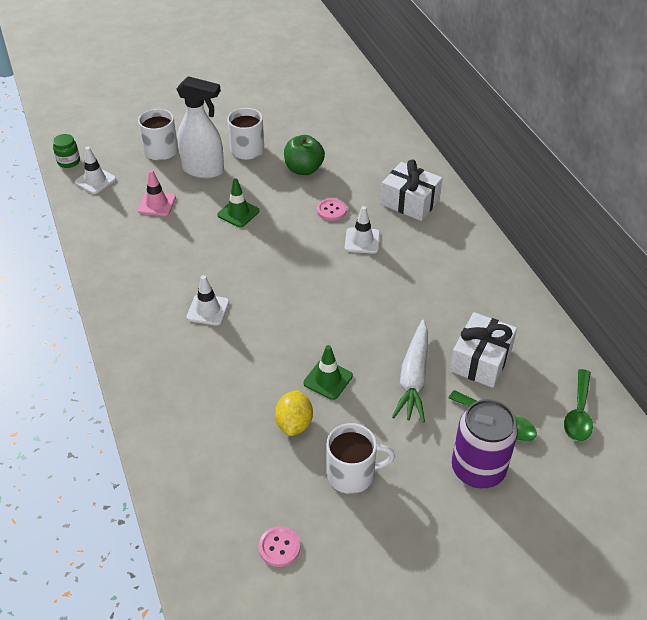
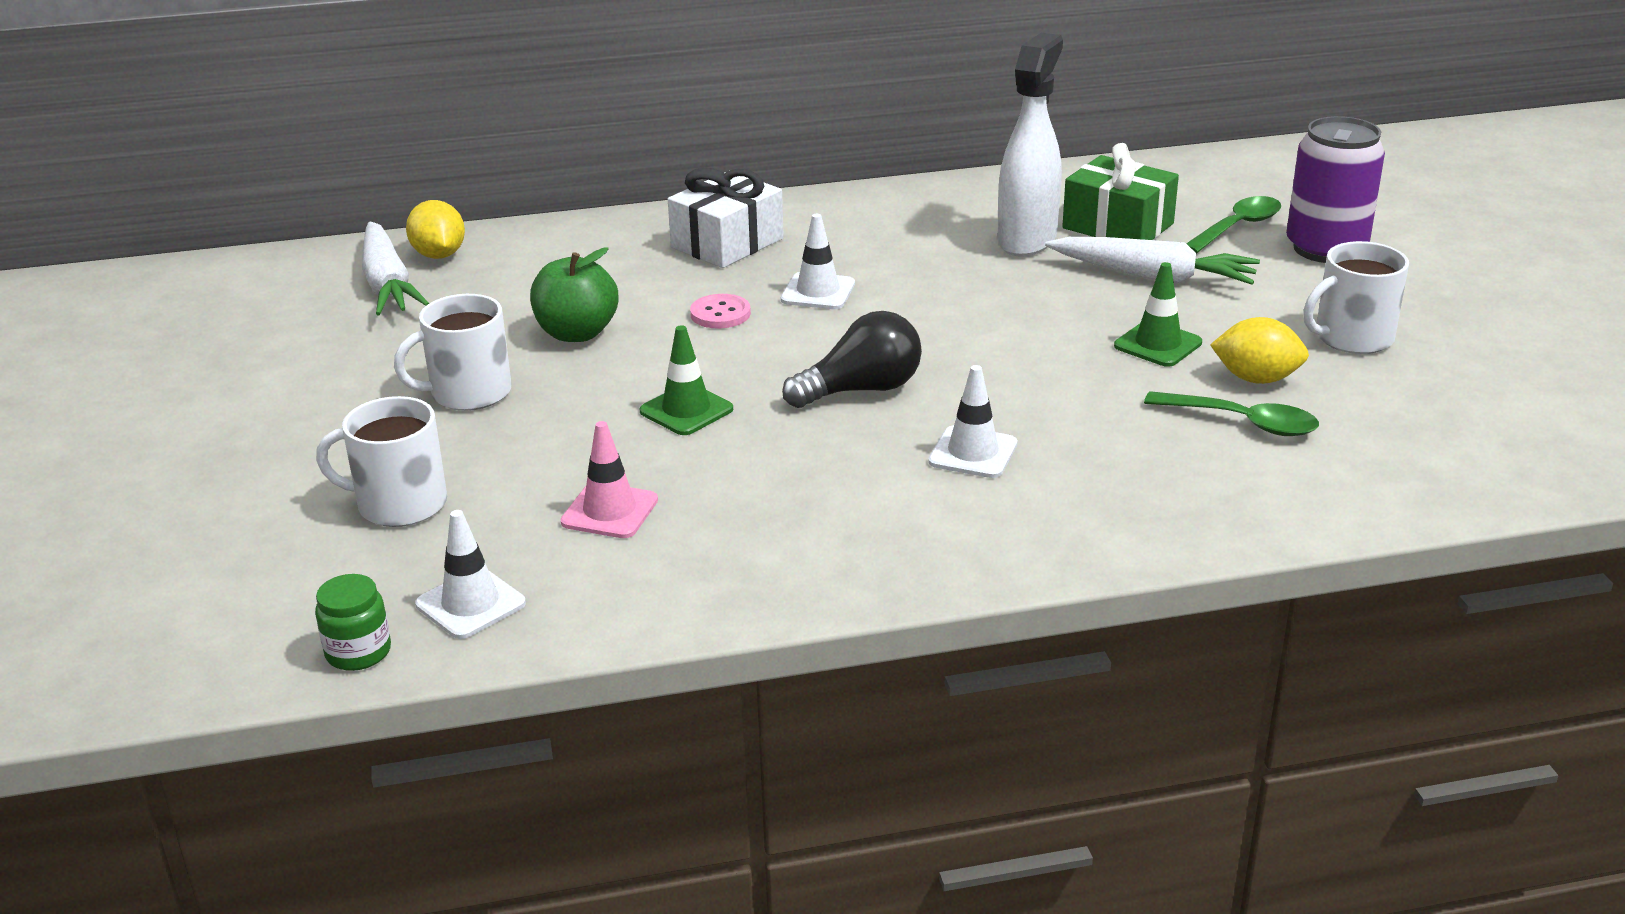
camera: 80 degrees left, 15 degrees down
(204, 170) = (514, 448): white spray bottle -> white spray bottle (1027, 240)
(263, 266) = (861, 390): none -> black light bulb
(279, 547) = (1504, 403): pink button -> none
(339, 107) = (388, 284): none -> white carrot
(352, 474) = (1352, 338): white mug -> white mug turned 120 degrees counterclockwise
(371, 115) = (439, 255): none -> yellow lemon
(480, 360) = (1118, 226): white gift -> green gift
(578, 413) = (1217, 177): green spoon -> green spoon (1242, 422)

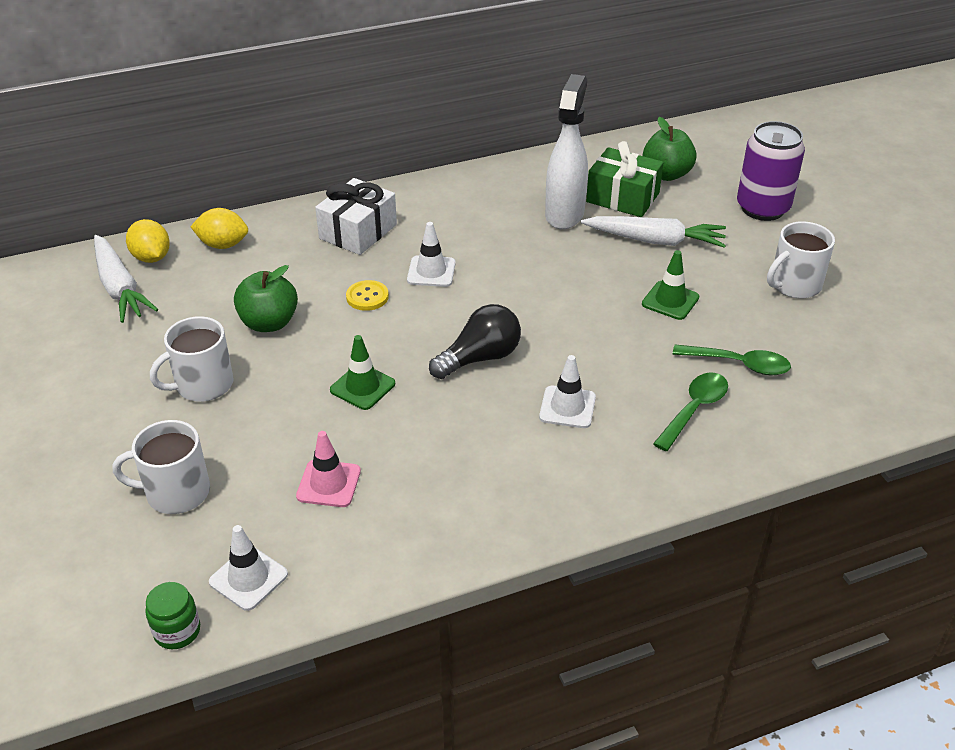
camera: 10 degrees left, 10 degrees up
(720, 314) = (367, 297): pink button -> yellow button
(1190, 204) = (666, 174): none -> green apple
(1237, 227) = (701, 193): green spoon -> green spoon (694, 409)
(1256, 379) = (740, 325): yellow lemon -> yellow lemon (223, 245)

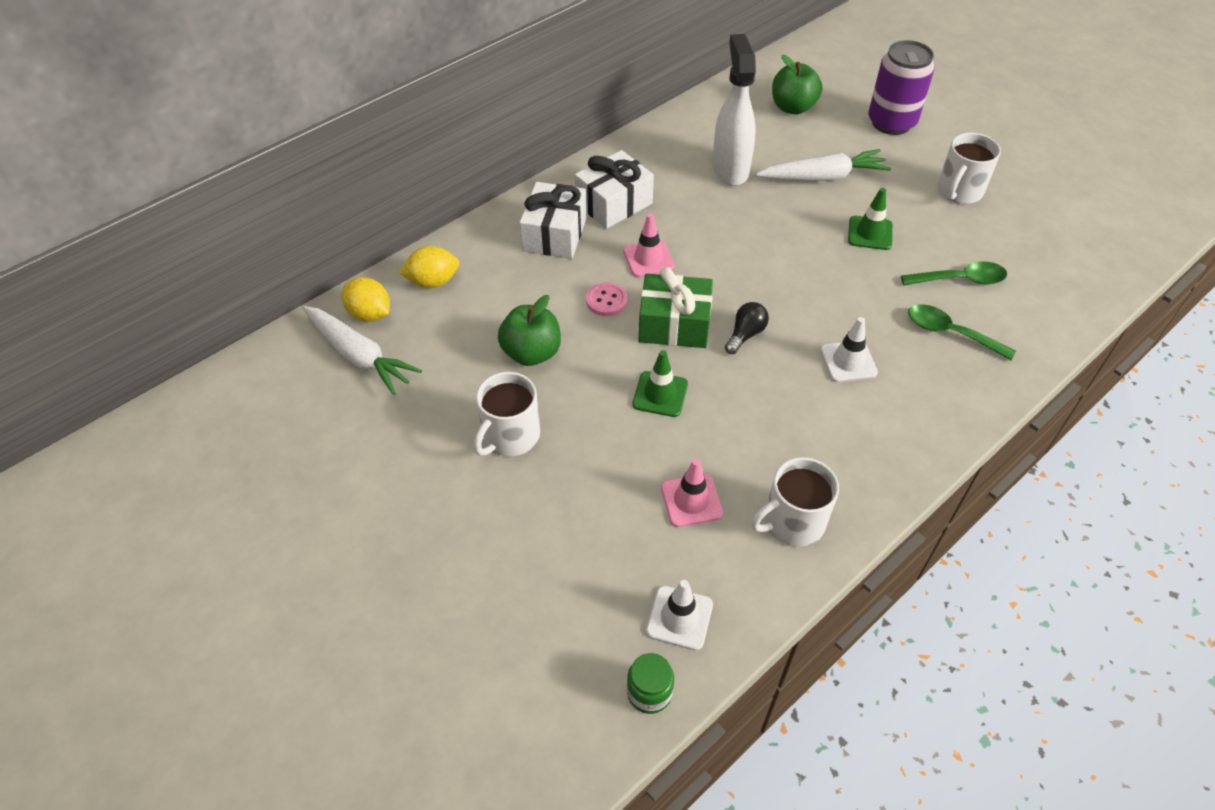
camera: 20 degrees left, 10 degrees up
(176, 492) = (557, 555): white mug -> white mug (792, 522)
(367, 297) = (606, 300): yellow button -> pink button
(431, 218) = (614, 203): none -> white gift
(431, 272) = (648, 259): white traffic cone -> pink traffic cone
(480, 358) = (745, 334): black light bulb -> black light bulb, size x0.62
(622, 197) = (769, 140): green gift -> green gift (674, 325)
(694, 409) = (950, 333): green spoon -> green spoon turned 75 degrees counterclockwise

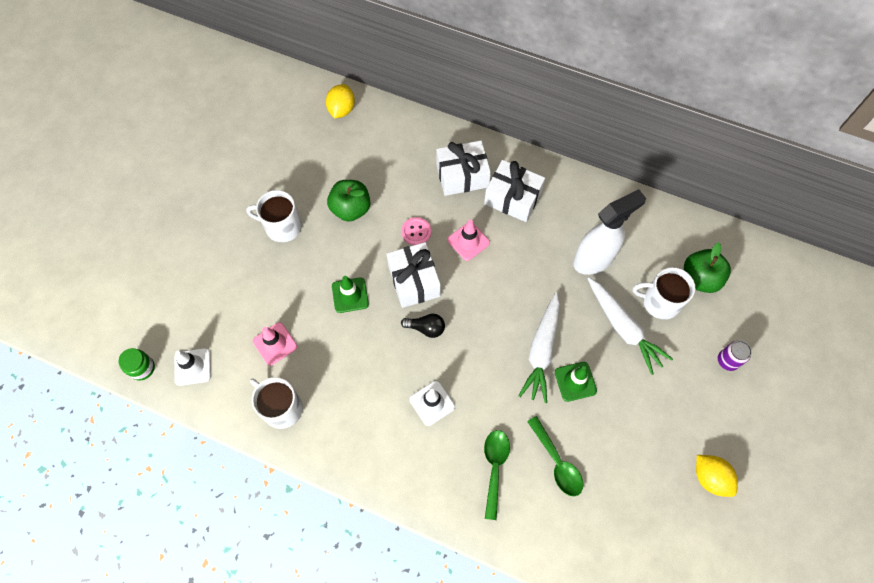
camera: 65 degrees right, 15 degrees up
(359, 356) = (307, 121): white carrot -> white carrot (541, 351)
(433, 282) = (384, 128): yellow lemon -> yellow lemon (710, 478)
(674, 325) = (414, 281): green gift -> white gift
(891, 123) = (727, 361): purple can -> purple can, size x0.50
(959, 191) = (666, 438): white mug -> white mug (660, 302)

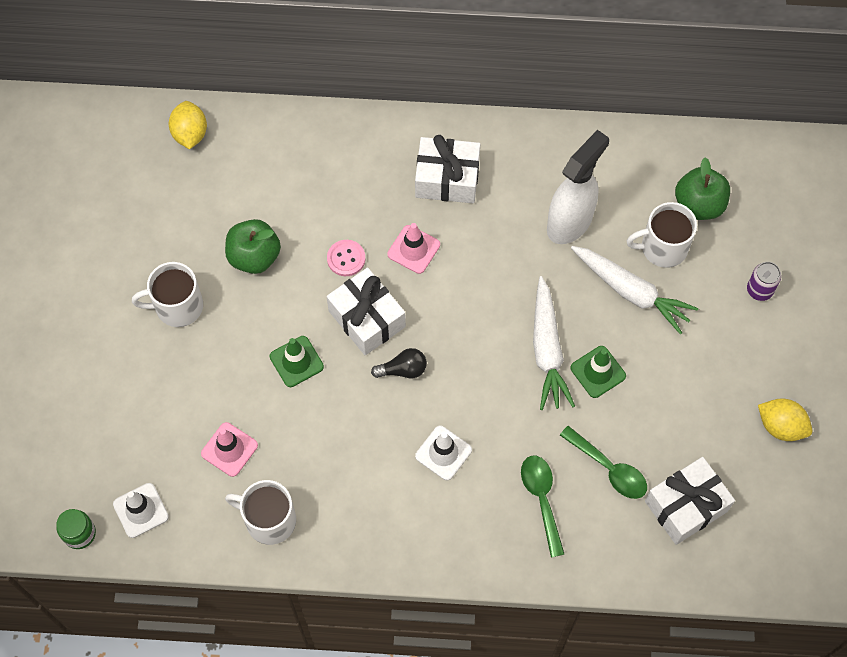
camera: 20 degrees left, 0 degrees up
(462, 175) = (375, 170): white gift -> white gift (686, 506)

